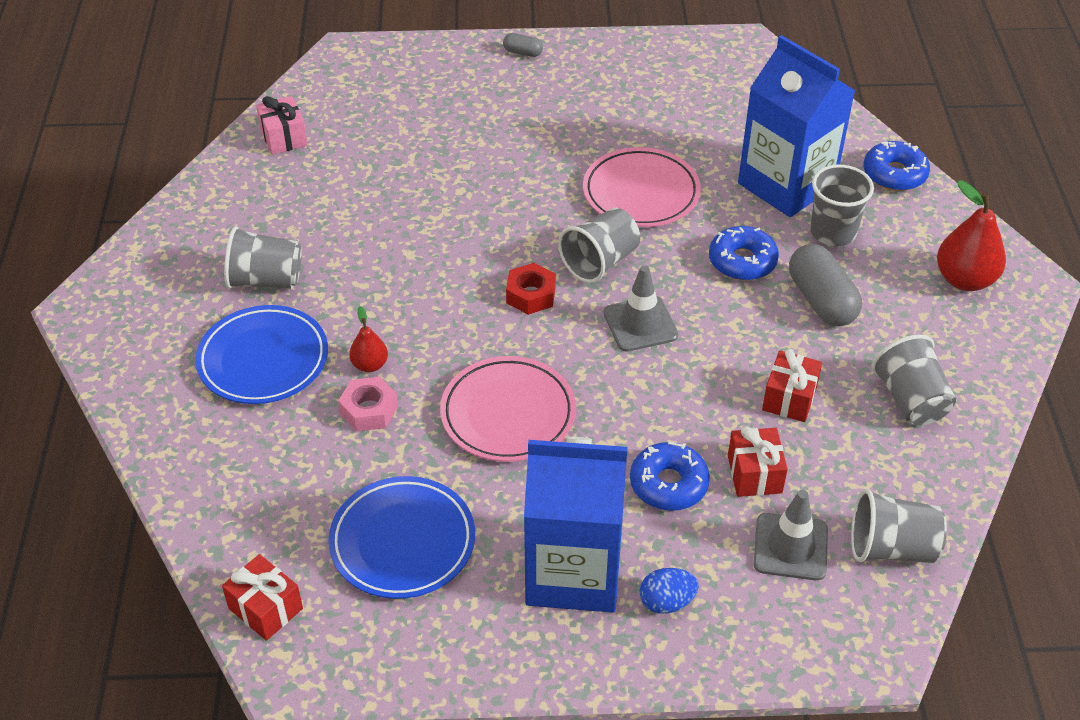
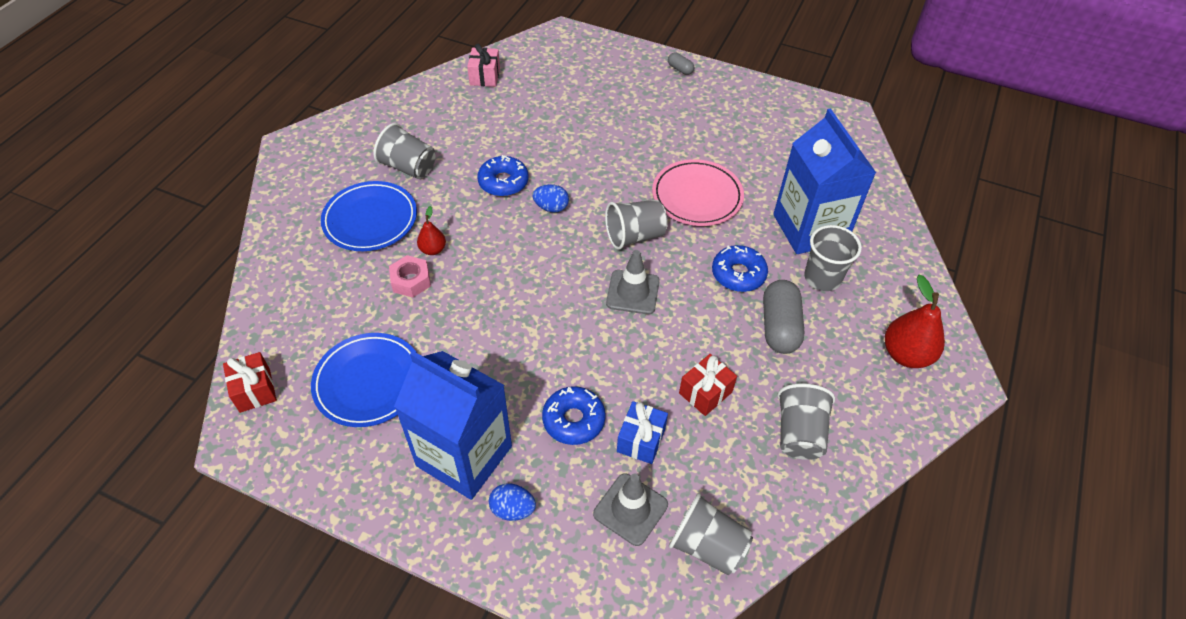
camera: 25 degrees right, 5 degrees up
(480, 265) = (551, 207): none -> blue egg
(508, 414) = (498, 321): pink plate -> none
(531, 295) = (571, 242): red nut -> none
(754, 474) = (641, 440): red gift -> blue gift
(894, 174) = (901, 250): blue donut -> blue donut (503, 182)

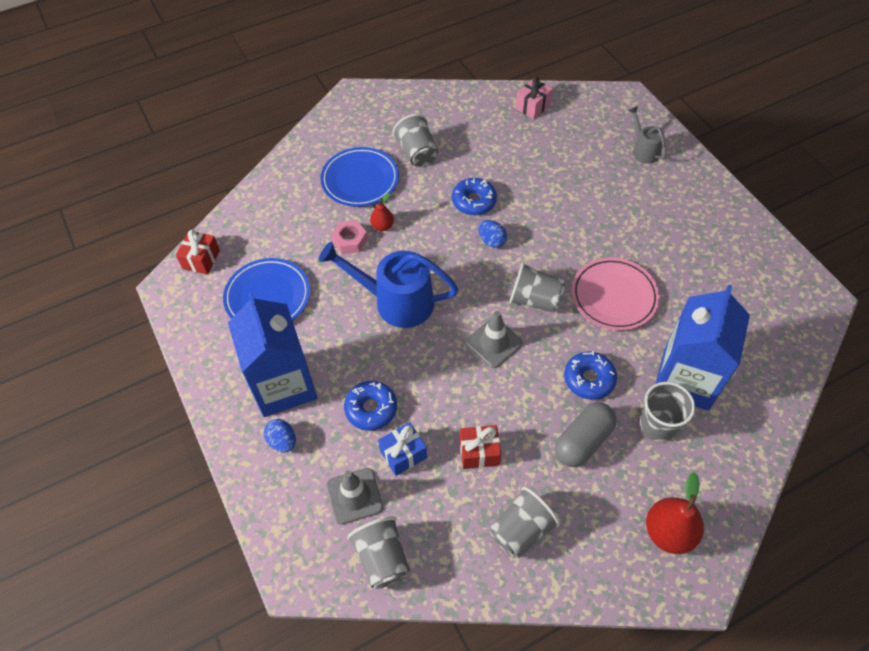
camera: 40 degrees right, 5 degrees up
(508, 310) = (395, 301): none -> blue watering can
(614, 68) = (643, 150): none -> grey watering can
(680, 69) = (701, 178): grey capsule -> none

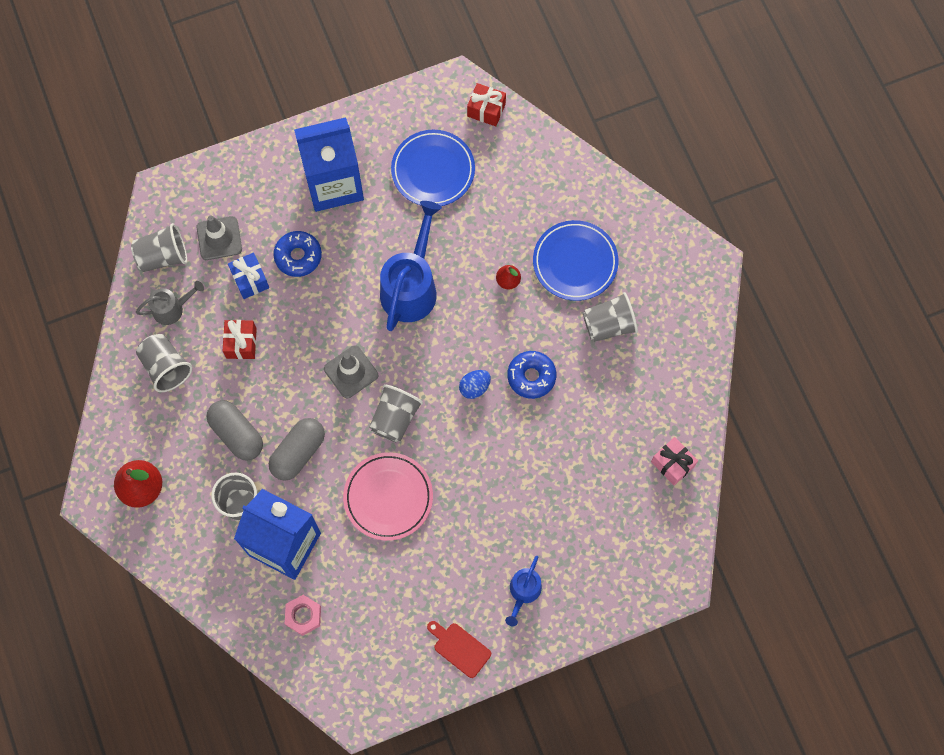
camera: 95 degrees right, 15 degrees up
(282, 441) = (278, 183): blue egg -> none
(350, 241) = (492, 248): pink nut -> pink nut (303, 616)
(589, 379) = (298, 452): blue donut -> grey capsule
(643, 150) = (588, 579): grey watering can -> grey watering can (172, 308)
(669, 190) = (523, 592): none -> blue watering can
(733, 229) = (459, 648): none -> red cutting board

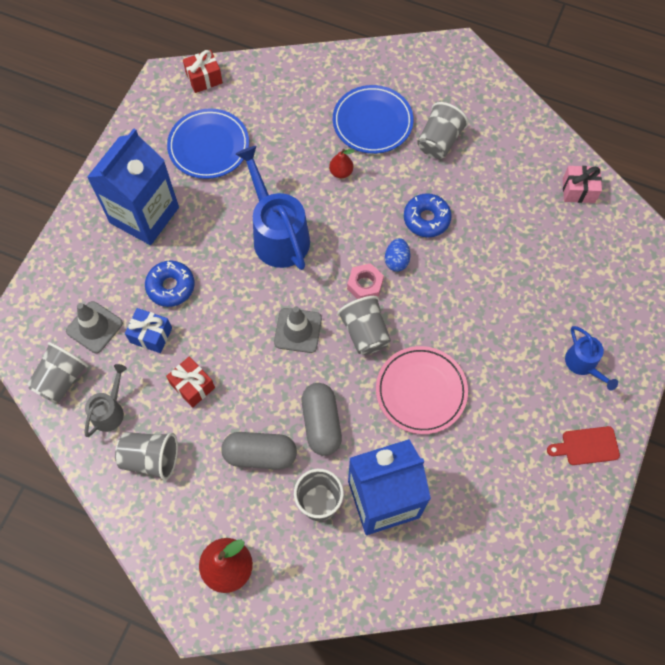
camera: 45 degrees left, 5 degrees down
(303, 616) = (455, 537): pink nut -> pink nut (365, 285)

